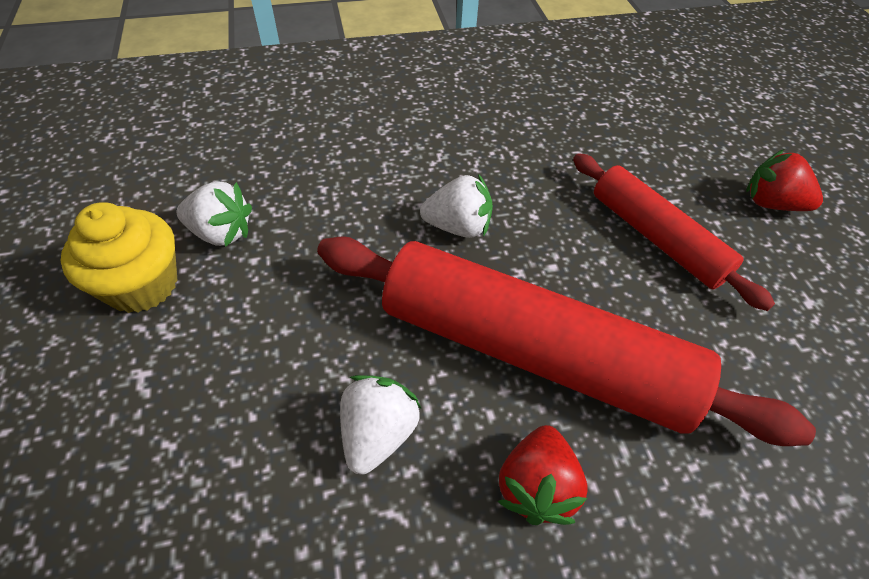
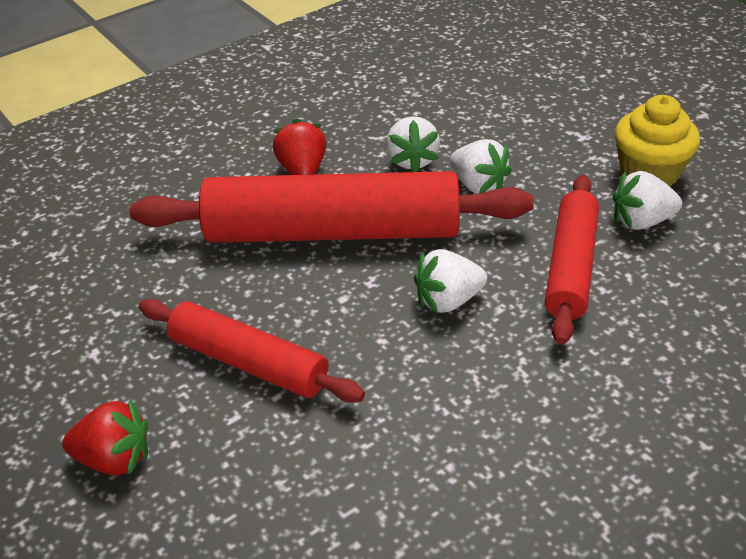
camera: 160 degrees right, 10 degrees down
(329, 216) = (570, 266): none -> red rolling pin
(331, 349) = (478, 185): none -> white strawberry

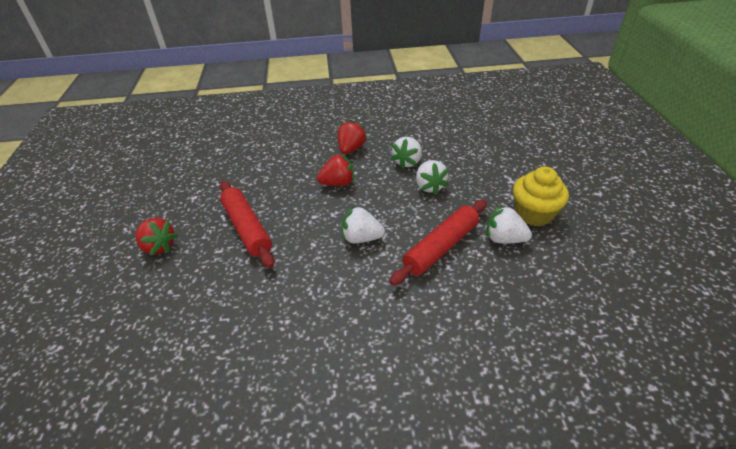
camera: 30 degrees right, 0 degrees up
(333, 232) = (338, 183): red rolling pin -> red strawberry

